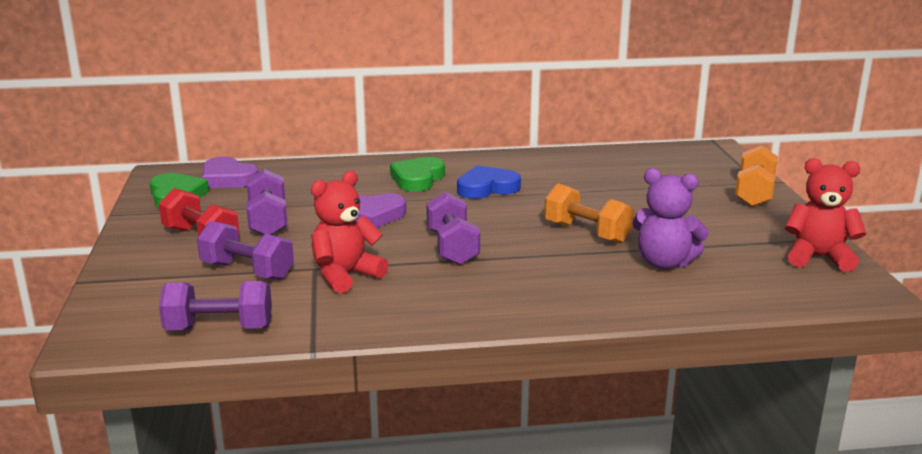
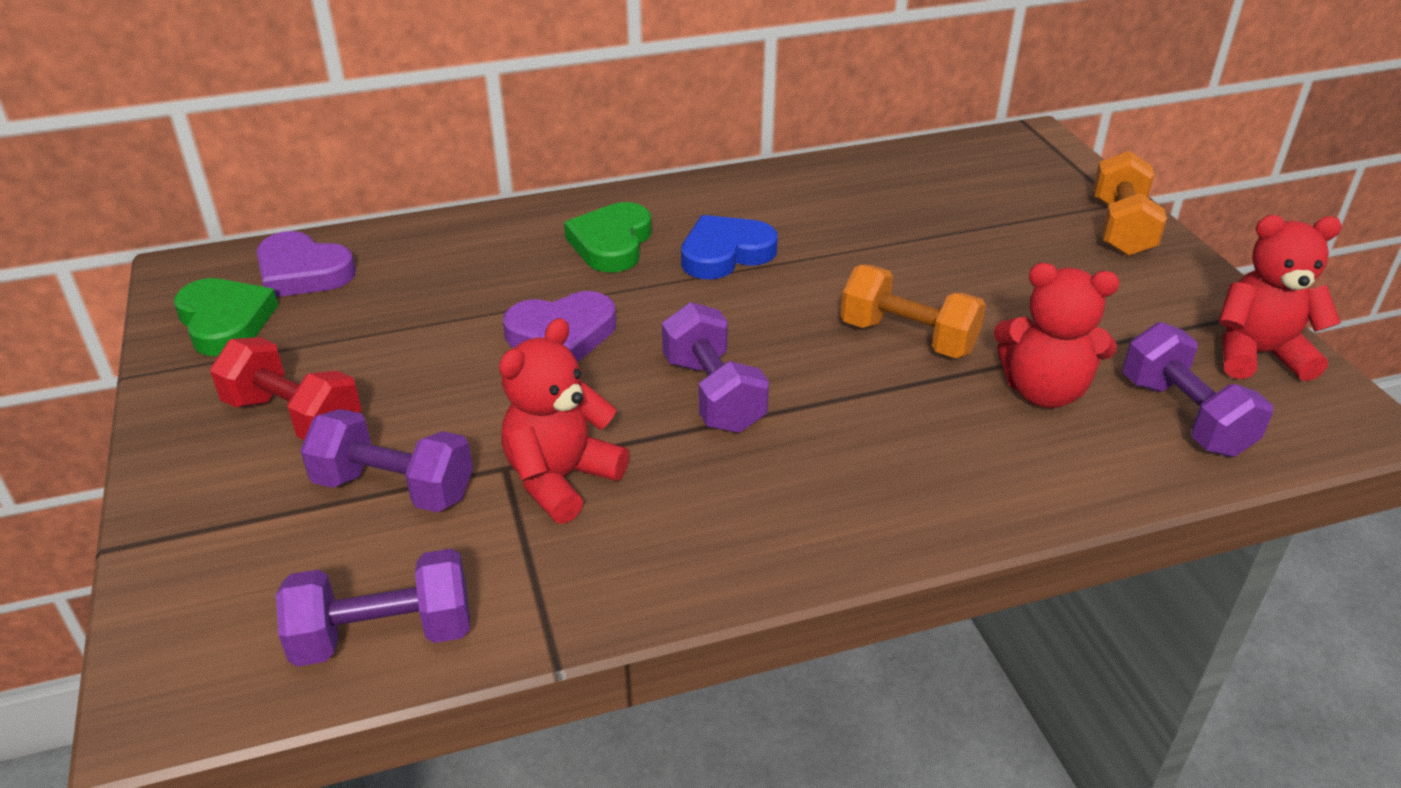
camera: 10 degrees left, 15 degrees up
(268, 221) = (397, 365): purple dumbbell -> purple dumbbell (1184, 416)
(664, 263) = (1044, 391): purple teddy bear -> red teddy bear

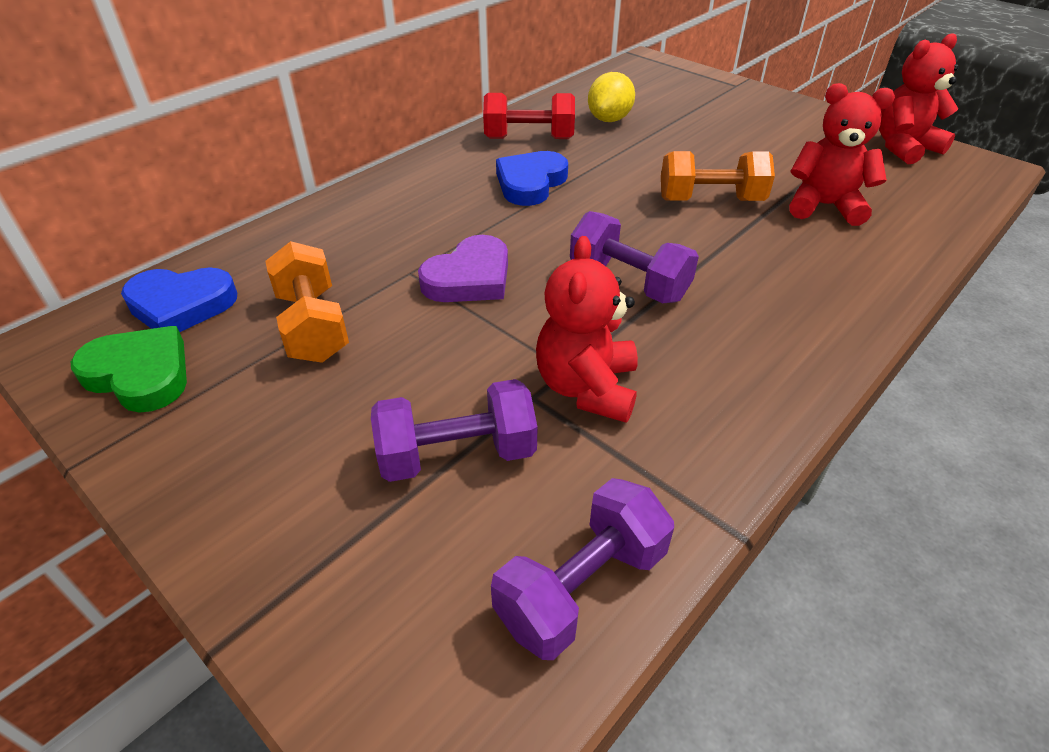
camera: 30 degrees left, 5 degrees up
(294, 417) = (299, 432): red dumbbell -> red dumbbell (529, 138)
(303, 272) = (181, 305): purple heart -> blue heart
(611, 243) = (438, 201): green heart -> none
(897, 204) = (609, 119): none -> yellow lemon
(1044, 391) = (824, 206): red teddy bear -> red teddy bear turned 150 degrees counterclockwise
(1121, 228) = (754, 99): orange dumbbell -> orange dumbbell (313, 326)
(1184, 416) = (911, 194): purple dumbbell -> none

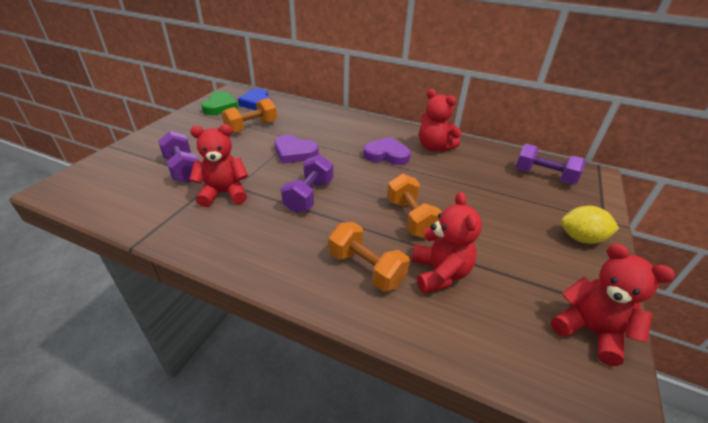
camera: 70 degrees right, 5 degrees down
(529, 138) = (434, 147): red dumbbell -> red teddy bear
(530, 183) = (386, 155): blue heart -> purple heart
(581, 587) = (115, 206): purple dumbbell -> purple dumbbell (544, 176)
(609, 119) = (484, 170): yellow lemon -> yellow lemon (581, 238)
(815, 258) = (366, 268): none -> orange dumbbell

